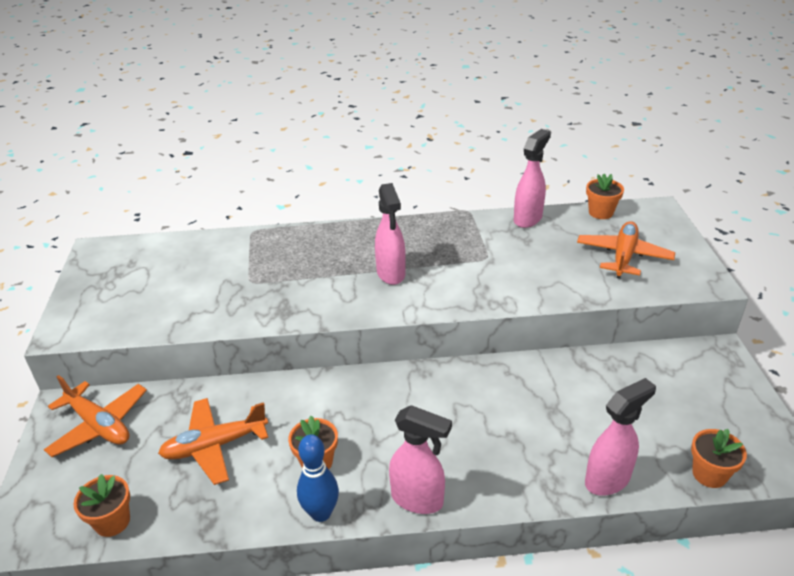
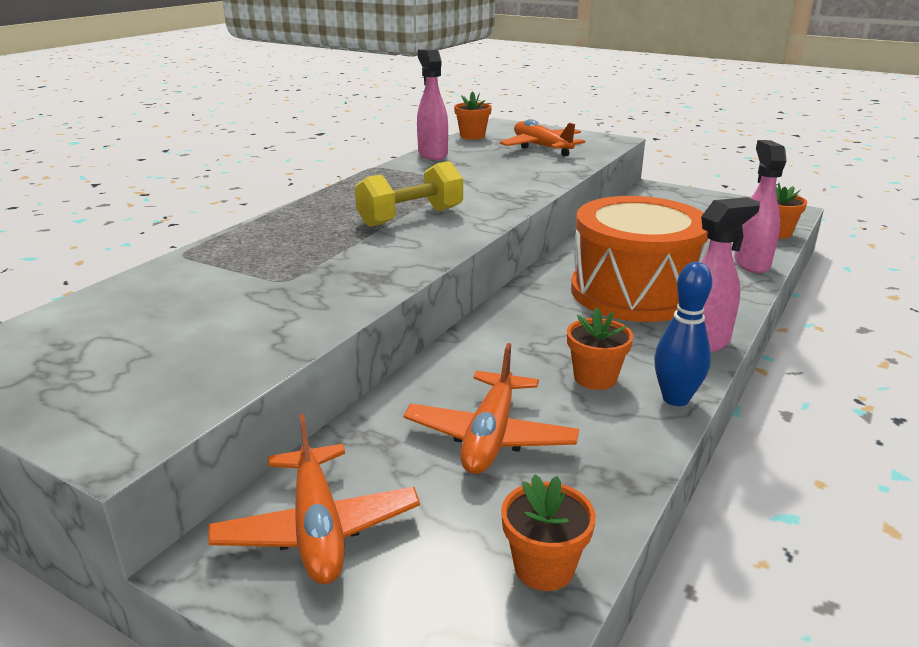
camera: 55 degrees left, 10 degrees down
(99, 425) = (317, 528): orange plane -> orange plane turned 90 degrees clockwise
(391, 274) = (410, 217): pink spray bottle -> yellow dumbbell
(467, 429) = (633, 292): none -> orange drum

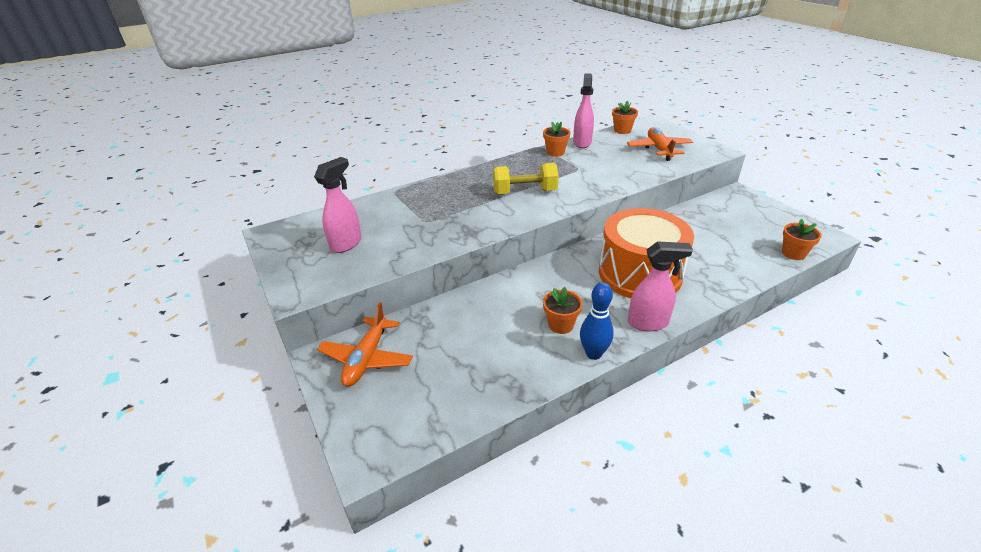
camera: 30 degrees right, 10 degrees up
(490, 436) = (476, 340): orange plane -> none
(544, 567) = (441, 417): orange flower pot -> orange flower pot (555, 152)
(751, 263) = (745, 274): pink spray bottle -> pink spray bottle (346, 244)

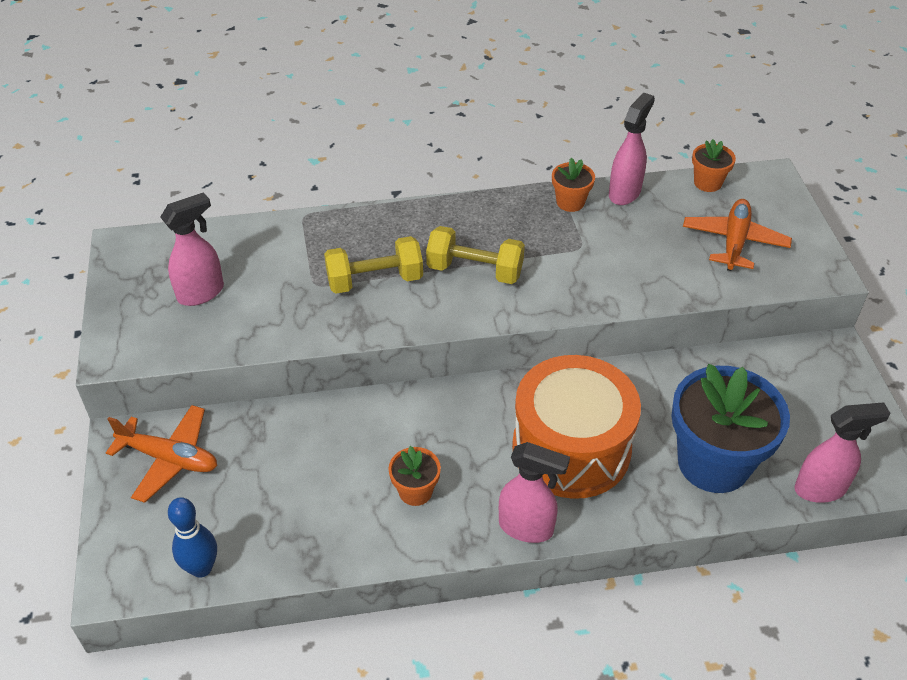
camera: 20 degrees right, 10 degrees up
(367, 358) = (169, 458): orange plane -> orange plane turned 105 degrees counterclockwise
(465, 210) = (375, 281): none -> yellow dumbbell
(593, 353) = (428, 546): blue bowling pin -> blue bowling pin (201, 568)
(726, 258) = (713, 463): none -> blue flower pot
(793, 253) = (821, 489): orange flower pot -> pink spray bottle

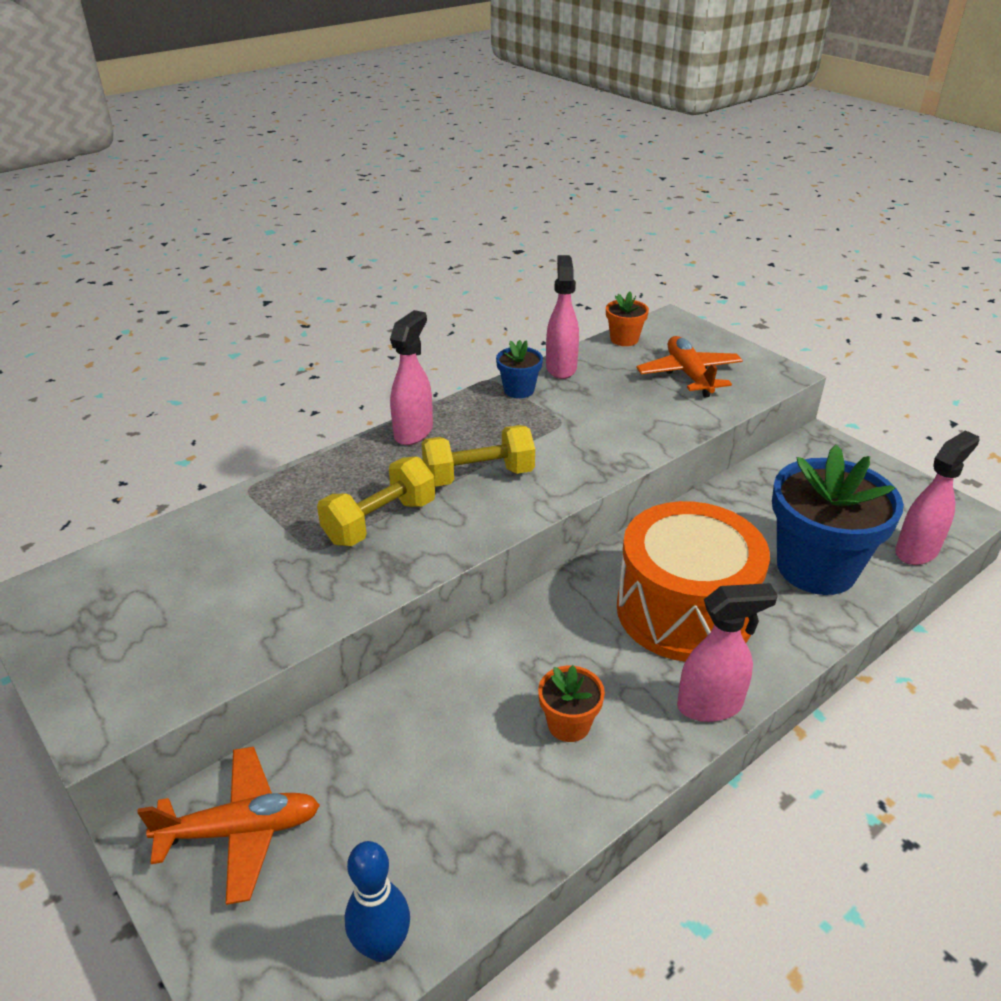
camera: 30 degrees left, 10 degrees down
(201, 293) = (176, 609): pink spray bottle -> pink spray bottle (414, 432)
(570, 202) = (519, 390): orange flower pot -> blue flower pot

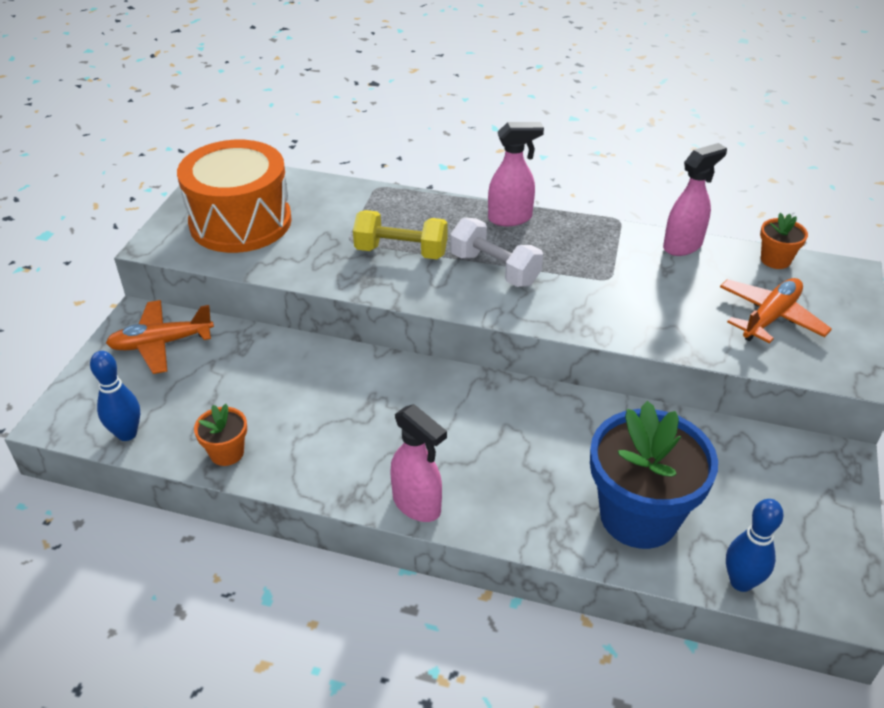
camera: 55 degrees right, 5 degrees up
(240, 830) = (161, 343): orange plane -> orange plane turned 120 degrees clockwise
(478, 476) = (495, 269): yellow dumbbell -> white dumbbell
(519, 390) = (623, 239): blue flower pot -> none
(569, 724) = (339, 438): orange flower pot -> orange flower pot (227, 453)
(684, 610) = (504, 453): orange drum -> orange drum (240, 222)
(917, 551) = (741, 582): pink spray bottle -> blue bowling pin

